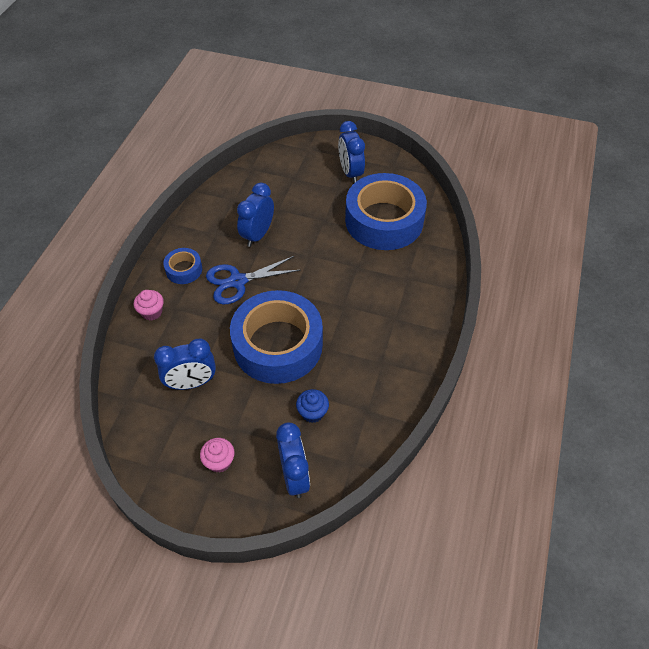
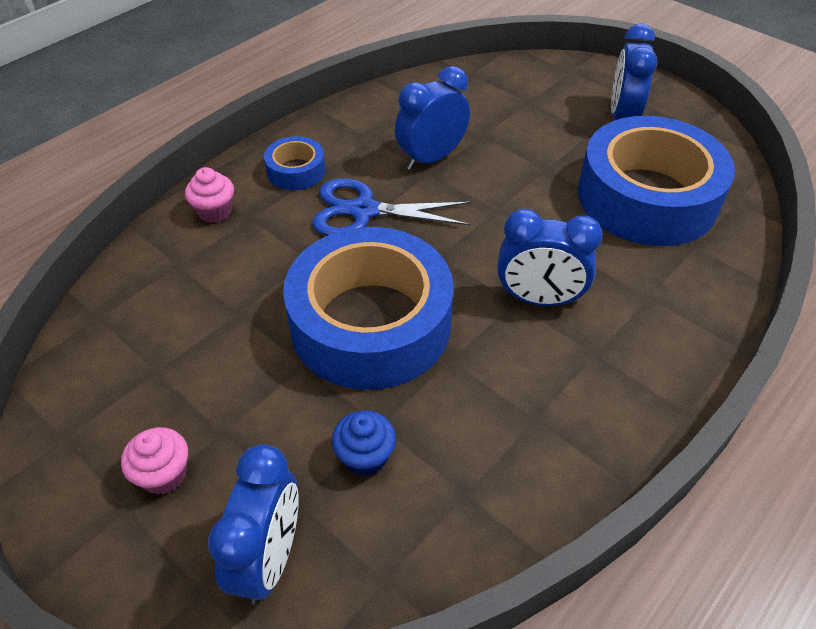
camera: 25 degrees right, 5 degrees down
(191, 383) = (203, 331): blue clock -> blue clock (539, 299)

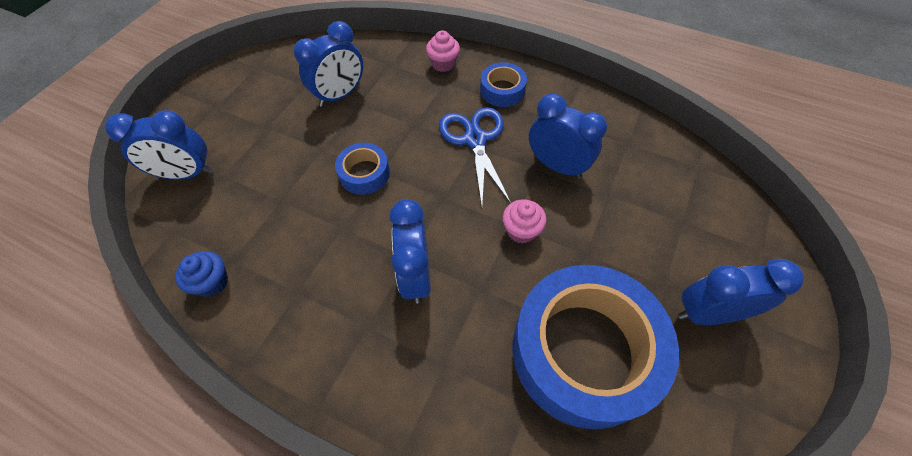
camera: 75 degrees right, 10 degrees up
(164, 474) = (236, 113): pink cupcake -> pink cupcake (521, 230)
(207, 330) = (340, 95): none -> blue clock
(365, 457) = (255, 199): blue cupcake -> blue cupcake (212, 282)
(370, 323) = (364, 173): blue tape -> blue tape, size x0.44

